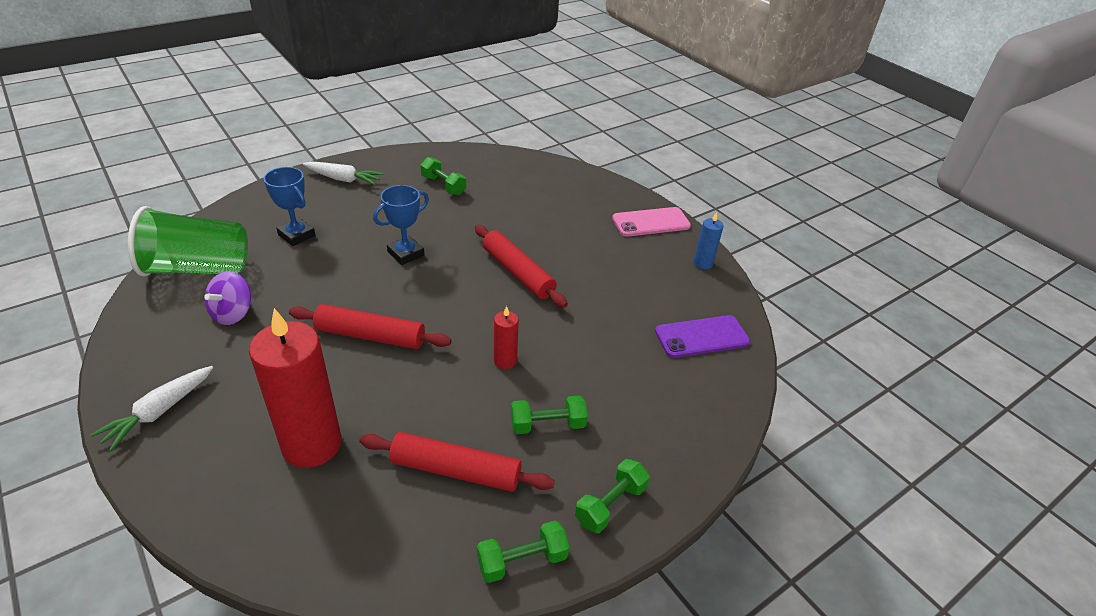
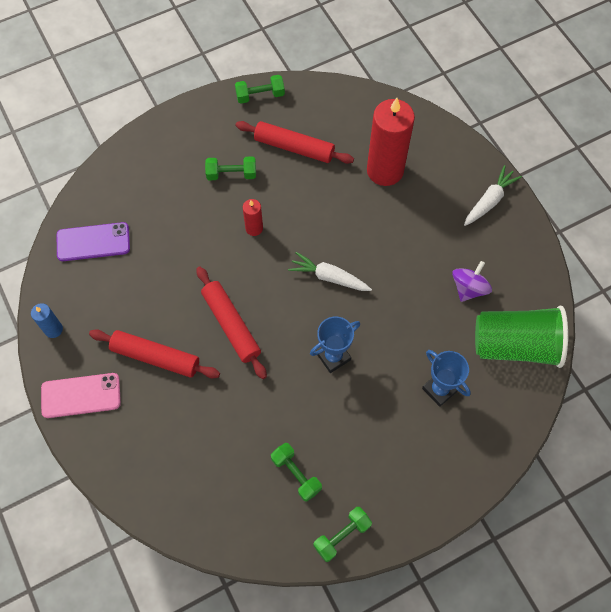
camera: 170 degrees left, 25 degrees up
(343, 179) = (409, 491): white carrot -> white carrot (329, 277)
(370, 336) = (356, 258): red rolling pin -> red rolling pin (156, 357)
(610, 504) = (203, 120): green dumbbell -> green dumbbell (342, 536)

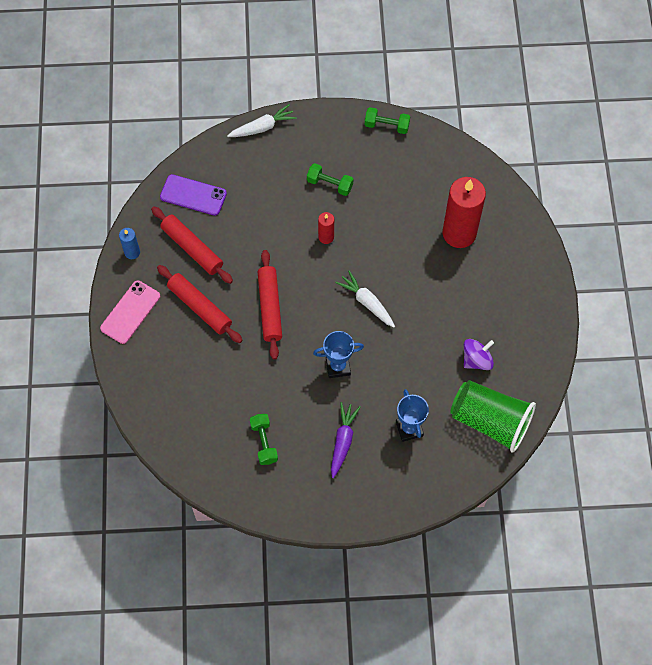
camera: 25 degrees right, 0 degrees up
(81, 395) = (130, 312): pink phone -> pink phone turned 75 degrees counterclockwise
(294, 147) = (393, 182): red rolling pin -> red rolling pin (192, 248)
(342, 536) = (276, 502): green dumbbell -> none
(378, 434) = (343, 441): none -> purple carrot
(489, 201) = (534, 295): white carrot -> white carrot (262, 127)

